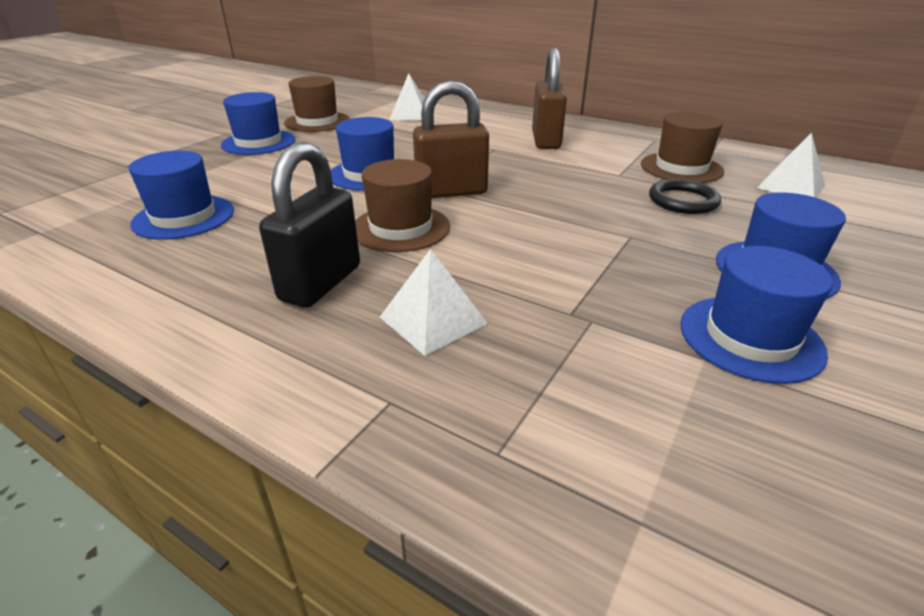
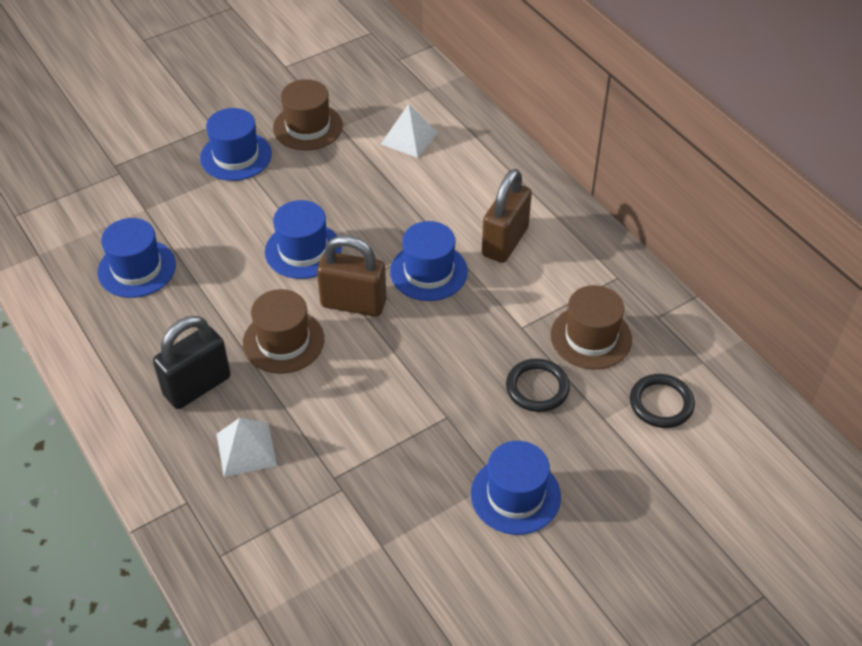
camera: 25 degrees right, 15 degrees up
(750, 338) = (426, 543): blue hat -> blue hat (428, 272)
(791, 186) = (661, 403): white pyramid -> black ring

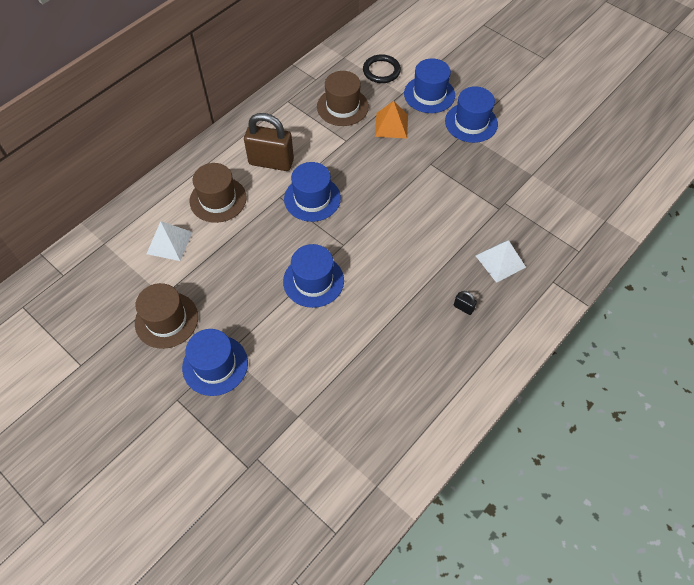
camera: 105 degrees left, 10 degrees up
(137, 268) = (367, 394): blue hat -> blue hat (429, 94)
(197, 386) = (463, 308): black padlock -> black padlock, size x0.41
(283, 341) = (404, 267): brown hat -> brown hat (218, 199)
(353, 303) = (356, 235): brown padlock -> none
(537, 388) = (391, 125): black ring -> orange pyramid

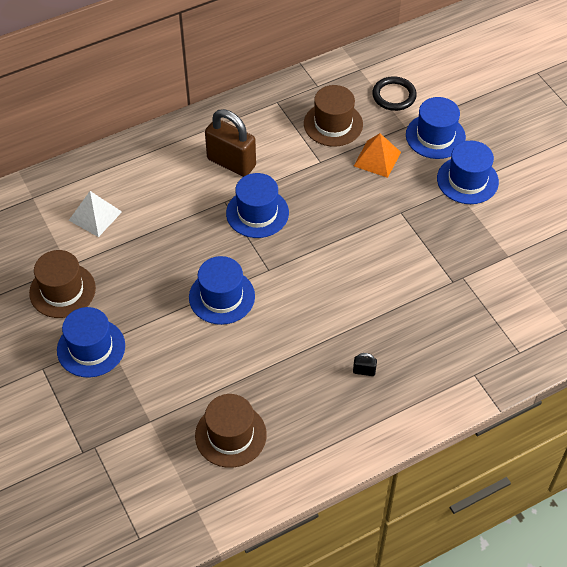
camera: 20 degrees right, 5 degrees down
(218, 199) = (161, 186): brown hat -> brown hat (230, 435)
(463, 308) = (364, 371): black padlock -> black padlock turned 45 degrees counterclockwise
(500, 261) = (427, 336): white pyramid -> none

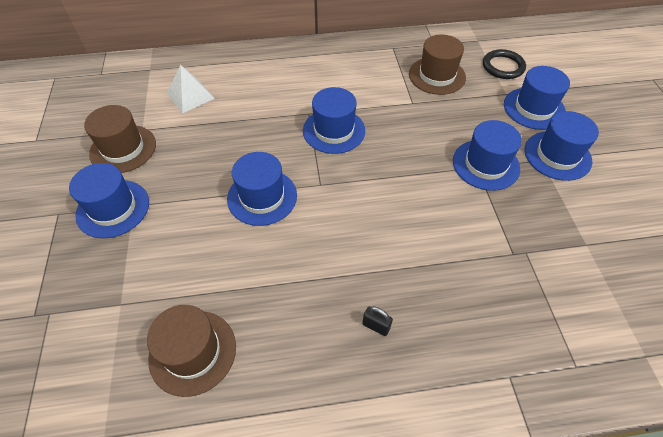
camera: 20 degrees right, 0 degrees up
(231, 162) = (330, 84): brown padlock -> none
(377, 159) = (469, 113): orange pyramid -> none
(408, 207) = (486, 164): none -> blue hat

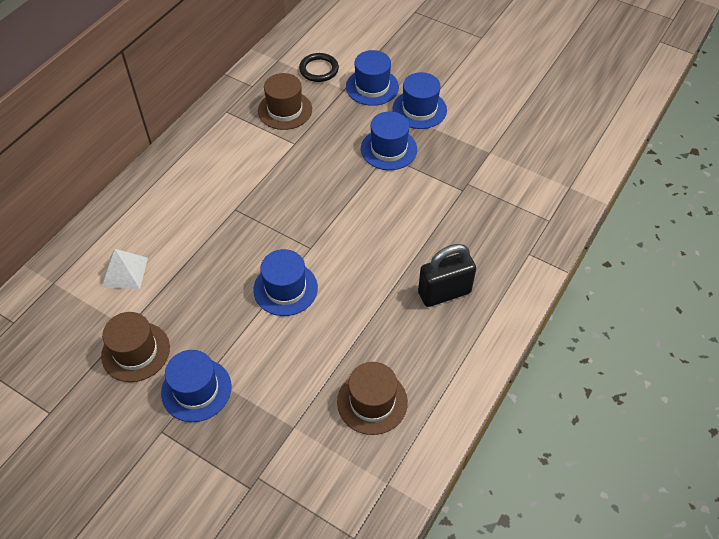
camera: 50 degrees left, 0 degrees up
(334, 130) = (269, 206): blue hat -> none
(376, 326) = (444, 292): black padlock -> black padlock, size x2.46

